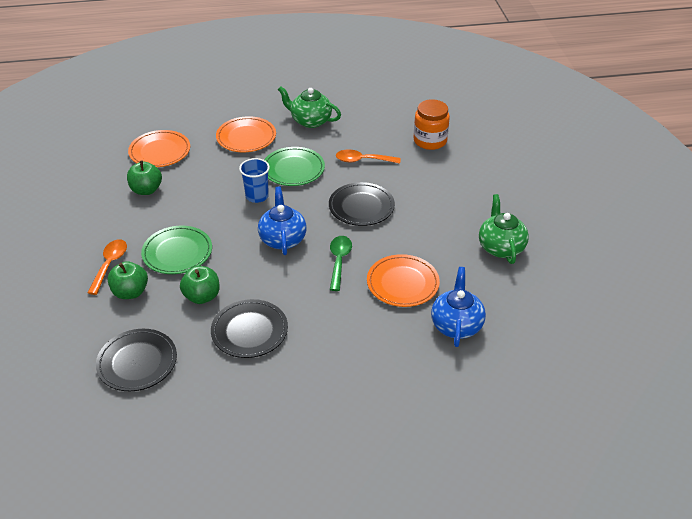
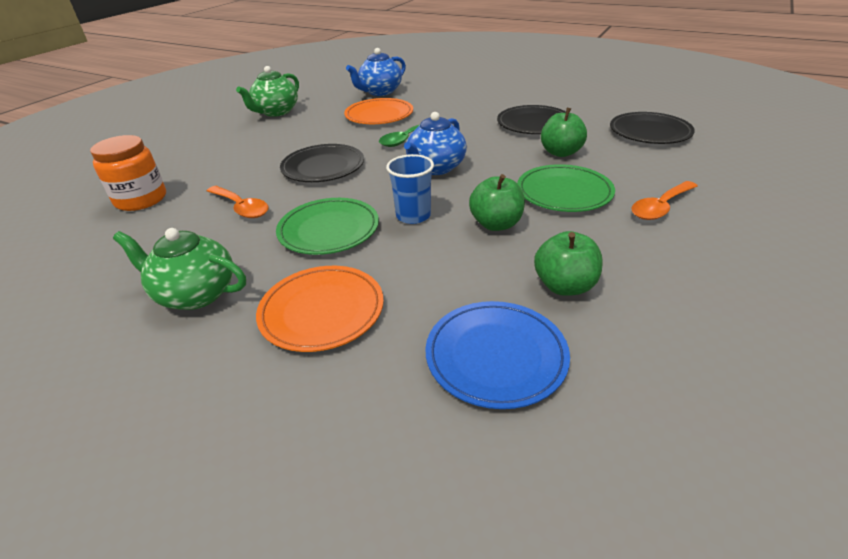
camera: 140 degrees left, 5 degrees down
(130, 292) = (640, 176): green apple -> green apple (496, 224)
(160, 151) = (496, 356): orange plate -> blue plate
(310, 121) = (196, 294): green teapot -> green teapot turned 135 degrees clockwise

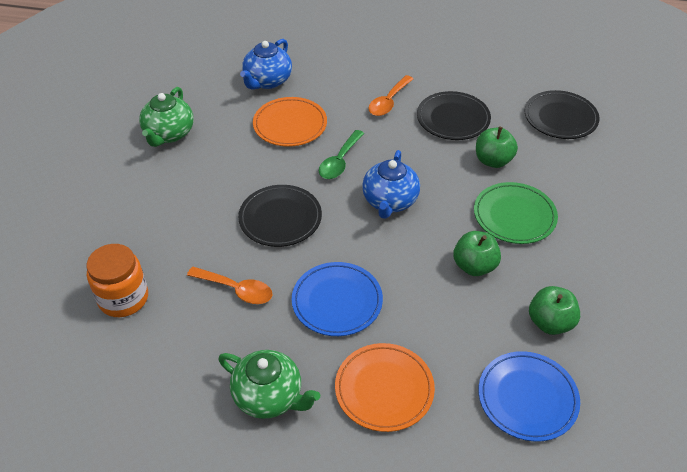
camera: 20 degrees left, 10 degrees up
(196, 294) = (269, 397): green teapot -> green teapot turned 150 degrees counterclockwise
(329, 230) = (337, 301): green plate -> blue plate
(413, 216) = (401, 269): blue cup -> none
(660, 207) = (594, 221): orange spoon -> orange spoon (388, 102)

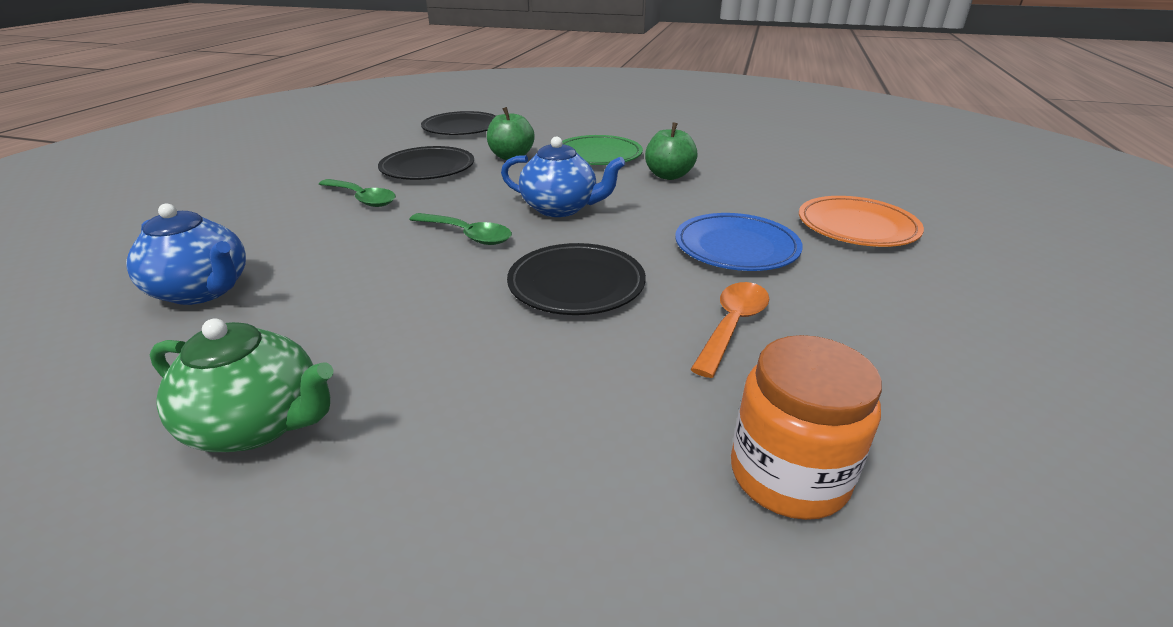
camera: 85 degrees left, 15 degrees down
(269, 397) = (918, 298): green teapot -> none
(290, 125) = (352, 271): orange plate -> none
(388, 102) = (362, 199): orange spoon -> green spoon
(527, 398) = (827, 169): blue plate -> none
(550, 322) = (736, 154): green apple -> none

